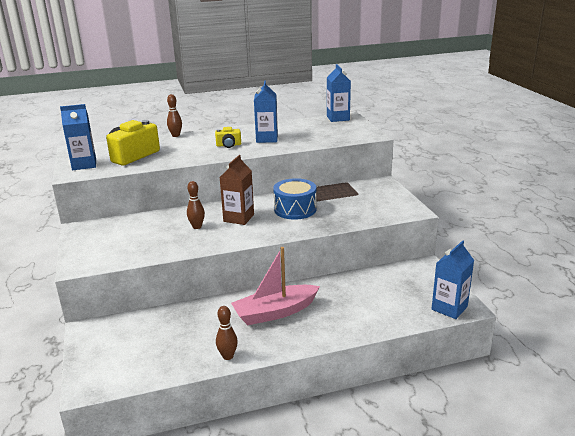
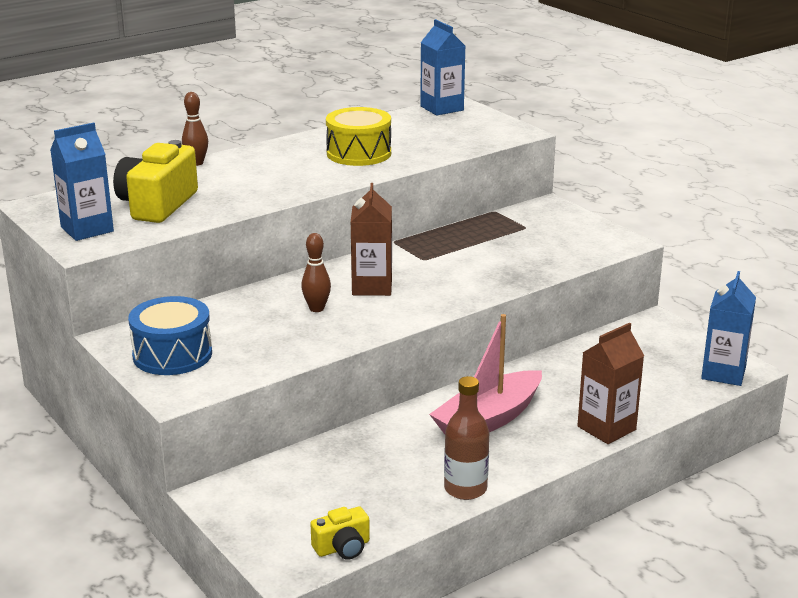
camera: 20 degrees left, 0 degrees up
(228, 145) = (306, 170): yellow camera -> yellow camera (342, 547)
(228, 356) = (465, 489): brown bowling pin -> brown bottle
(267, 139) = (359, 153): blue carton -> yellow drum
(295, 209) = (449, 262): blue drum -> blue drum (172, 354)
(345, 332) = (606, 428): none -> brown carton

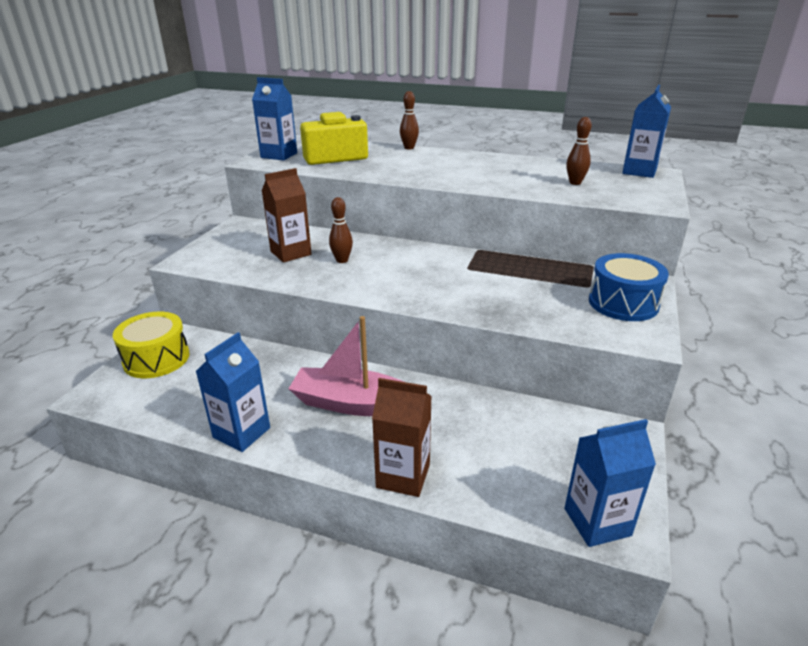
camera: 55 degrees right, 5 degrees up
(172, 354) = (234, 243): blue drum -> blue drum (623, 303)
(342, 547) = (129, 407): yellow camera -> none
(359, 153) = (505, 174): yellow drum -> yellow drum (156, 359)
(372, 287) = (398, 266): brown carton -> brown carton (291, 253)
(427, 138) = (575, 183): none -> brown bowling pin
(465, 489) = (241, 432): brown bottle -> blue carton

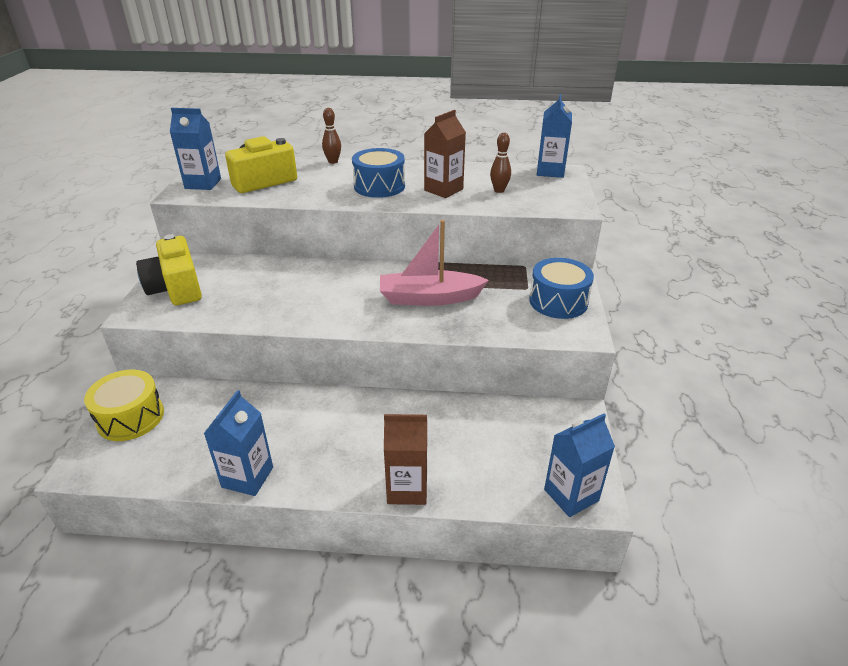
camera: 15 degrees left, 5 degrees up
(229, 246) = (176, 288): none -> yellow camera
(291, 253) = (243, 289): brown carton -> brown carton (443, 190)
(342, 260) = (297, 290): brown bowling pin -> none
(353, 404) = (342, 430): pink boat -> pink boat (429, 298)
(447, 170) = (379, 186): none -> blue drum

